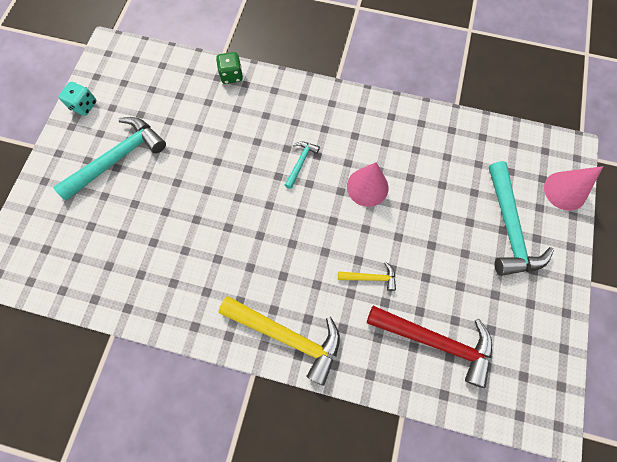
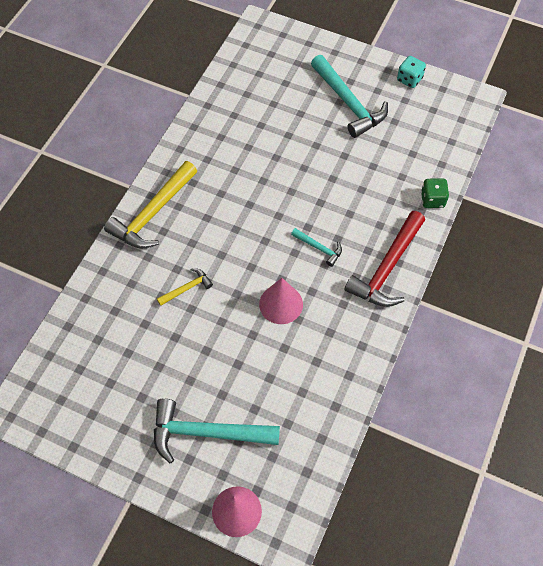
camera: 100 degrees right, 10 degrees down
(370, 277) = (187, 288): yellow hammer -> yellow hammer turned 135 degrees counterclockwise
(436, 341) = (114, 331): red hammer -> red hammer (387, 268)

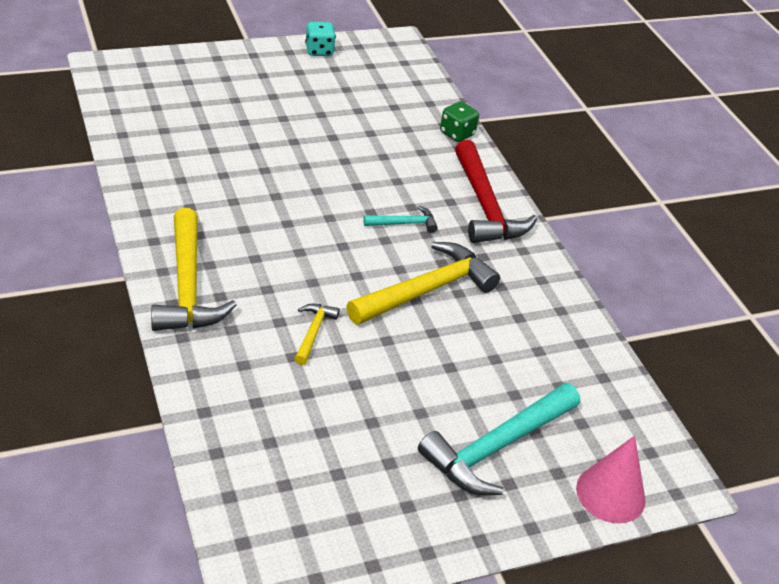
camera: 50 degrees left, 20 degrees down
(281, 304) = (426, 290): pink cone -> yellow hammer
(349, 103) = (284, 93): turquoise hammer -> none

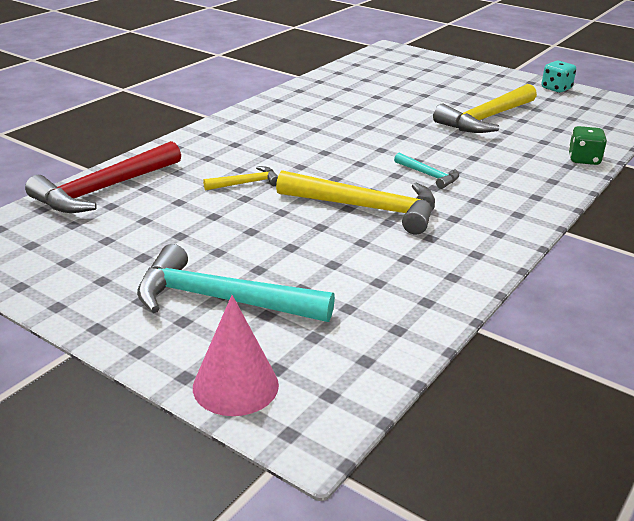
camera: 60 degrees right, 10 degrees down
(187, 286) = (228, 132): yellow hammer -> yellow hammer (486, 119)
(485, 206) = (519, 199): red hammer -> red hammer (104, 189)

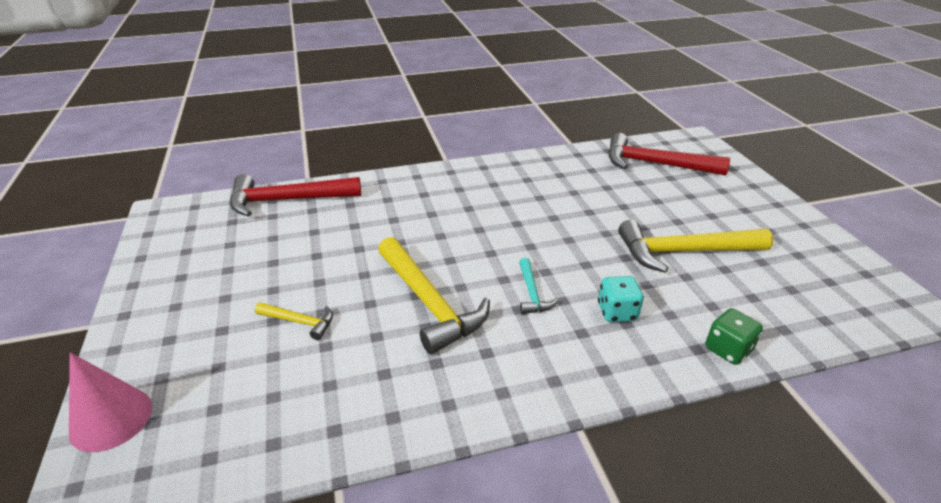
camera: 40 degrees right, 5 degrees up
(221, 300) = (213, 335): turquoise hammer -> none
(246, 183) = (379, 235): yellow hammer -> yellow hammer (300, 322)
(387, 72) = (655, 164): none -> red hammer
(556, 89) = (825, 244): turquoise dice -> turquoise dice (617, 312)

